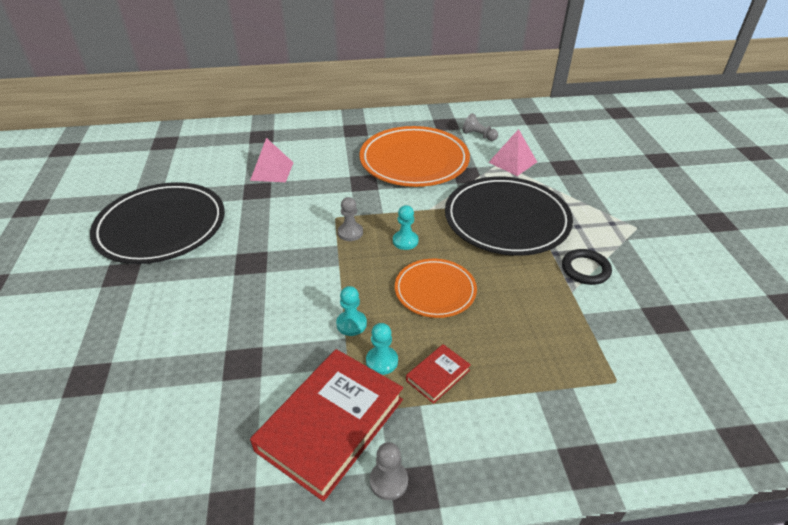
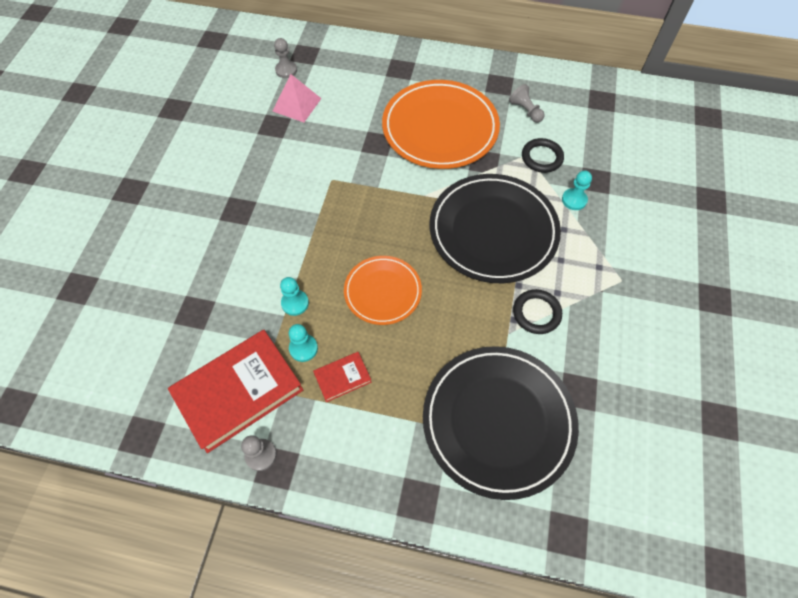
camera: 20 degrees right, 20 degrees up
(161, 227) = (177, 147): black plate -> black plate (498, 421)
(350, 233) = (337, 202): grey pawn -> grey pawn (286, 70)
(405, 241) = (383, 227): turquoise pawn -> turquoise pawn (574, 200)
(512, 162) = (542, 157): pink pyramid -> black ring

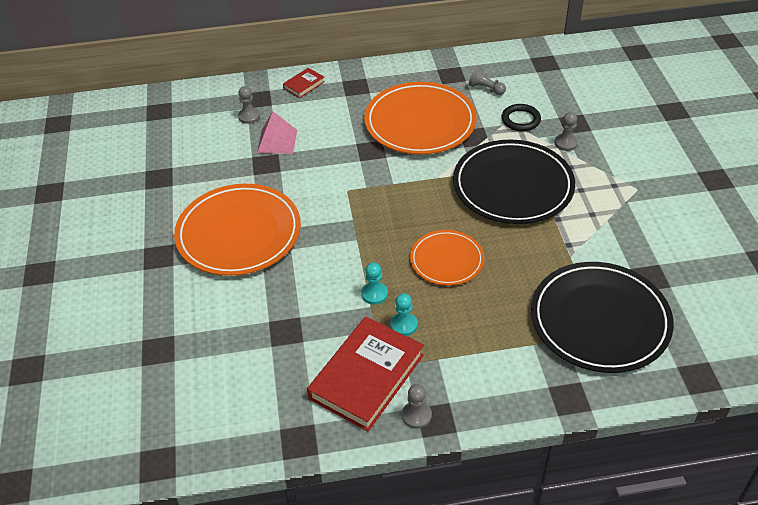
camera: 20 degrees left, 15 degrees down
(210, 192) = (239, 233): none -> orange plate
(342, 378) = (452, 335): red book -> red book (304, 85)
(536, 313) = (584, 234): black ring -> none
(574, 200) = (566, 143): turquoise pawn -> grey pawn

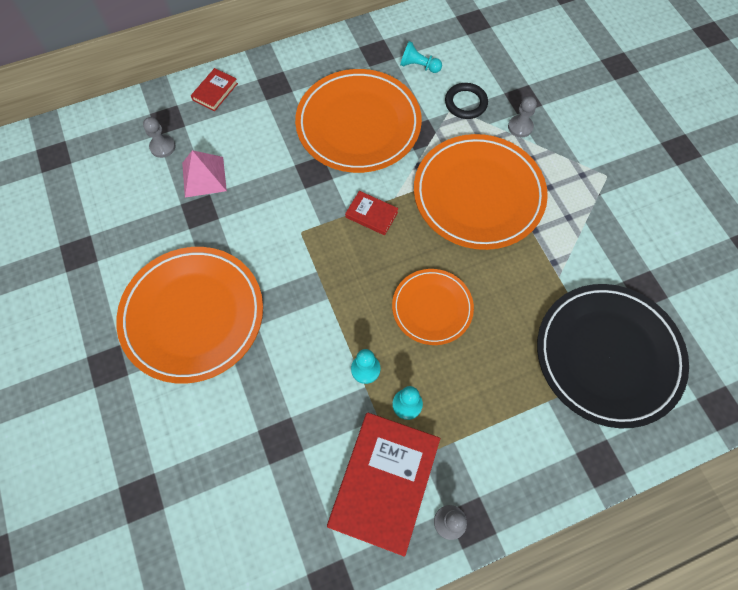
camera: 15 degrees left, 20 degrees up
(412, 187) = (371, 214): none -> red book
(486, 89) = (418, 66): grey pawn -> turquoise pawn
(513, 186) = (478, 194): black plate -> orange plate

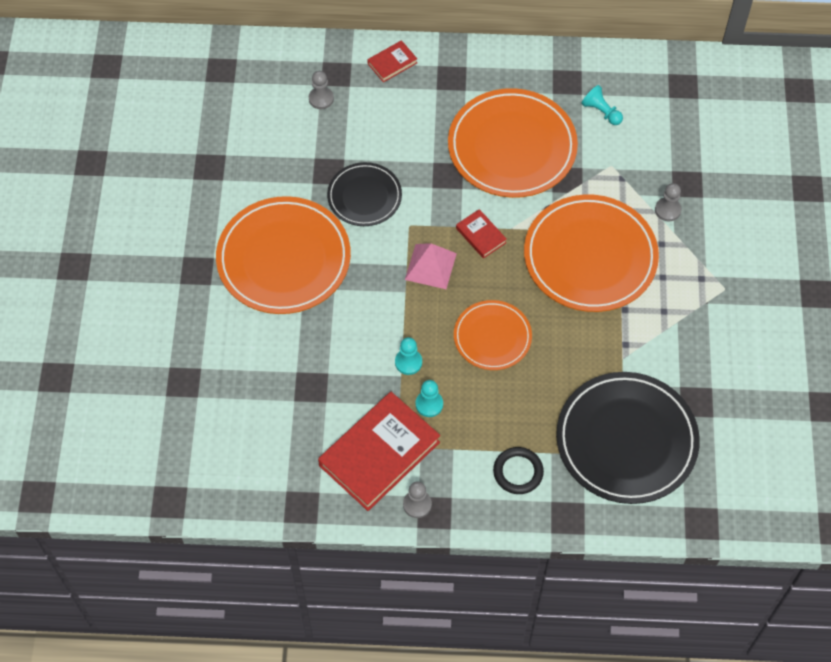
camera: 25 degrees right, 5 degrees down
(204, 177) = (346, 141): pink pyramid -> pink pyramid (430, 266)
(245, 222) = (364, 196): none -> black plate
(465, 103) = (627, 166): black ring -> black ring (518, 472)

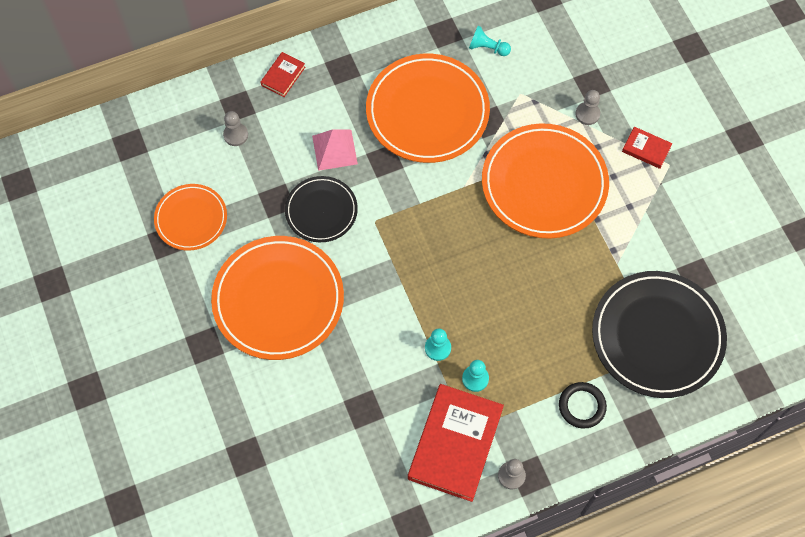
camera: 25 degrees left, 5 degrees up
(430, 266) = (412, 251): pink pyramid -> pink pyramid (334, 150)
(481, 235) = (441, 204): red book -> red book (646, 149)
(492, 337) = (498, 293): orange plate -> orange plate (191, 219)

